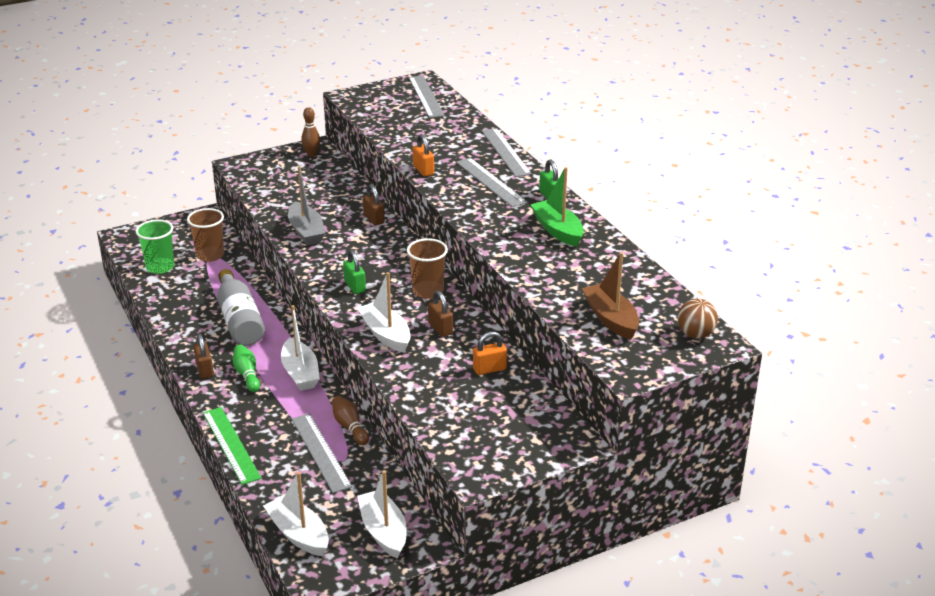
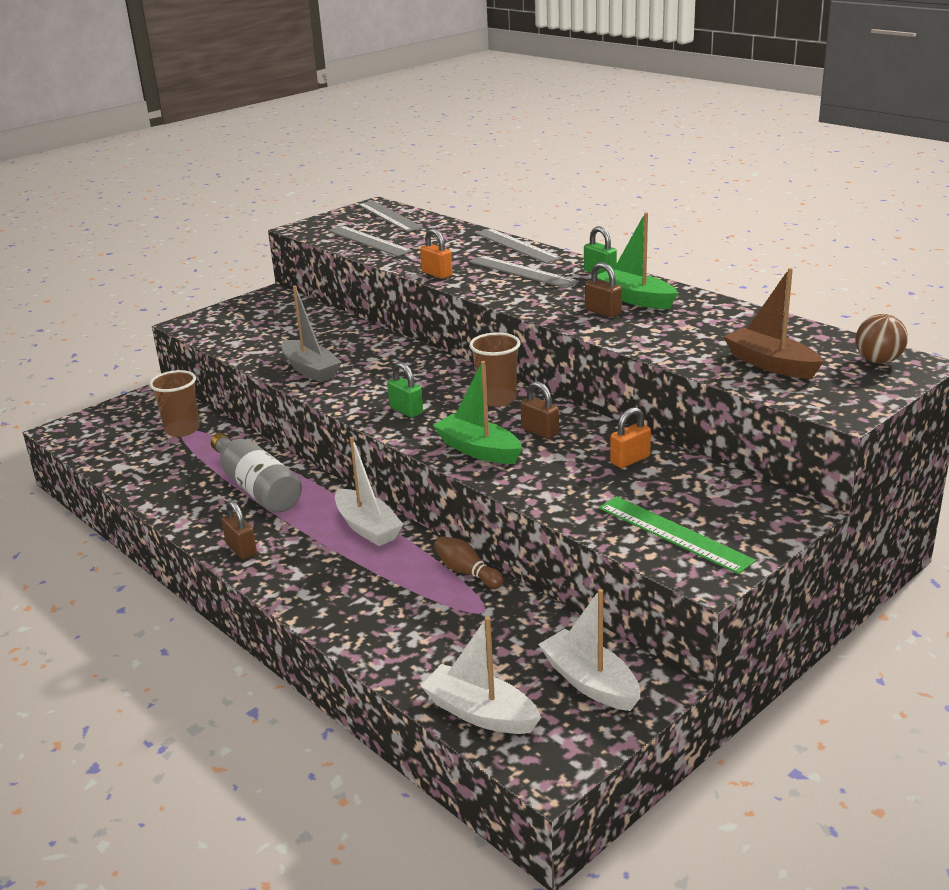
camera: 15 degrees left, 5 degrees down
(160, 267) = (124, 453): green cup -> none
(231, 445) = (324, 626): green ruler -> green ruler (673, 534)
(247, 375) = (300, 543): green bowling pin -> none
(311, 154) = (270, 301): brown bowling pin -> none
(321, 452) = (448, 608): grey ruler -> grey ruler (369, 241)
(374, 219) = (384, 345): brown padlock -> brown padlock (603, 312)
(386, 334) = (478, 450): white boat -> green boat

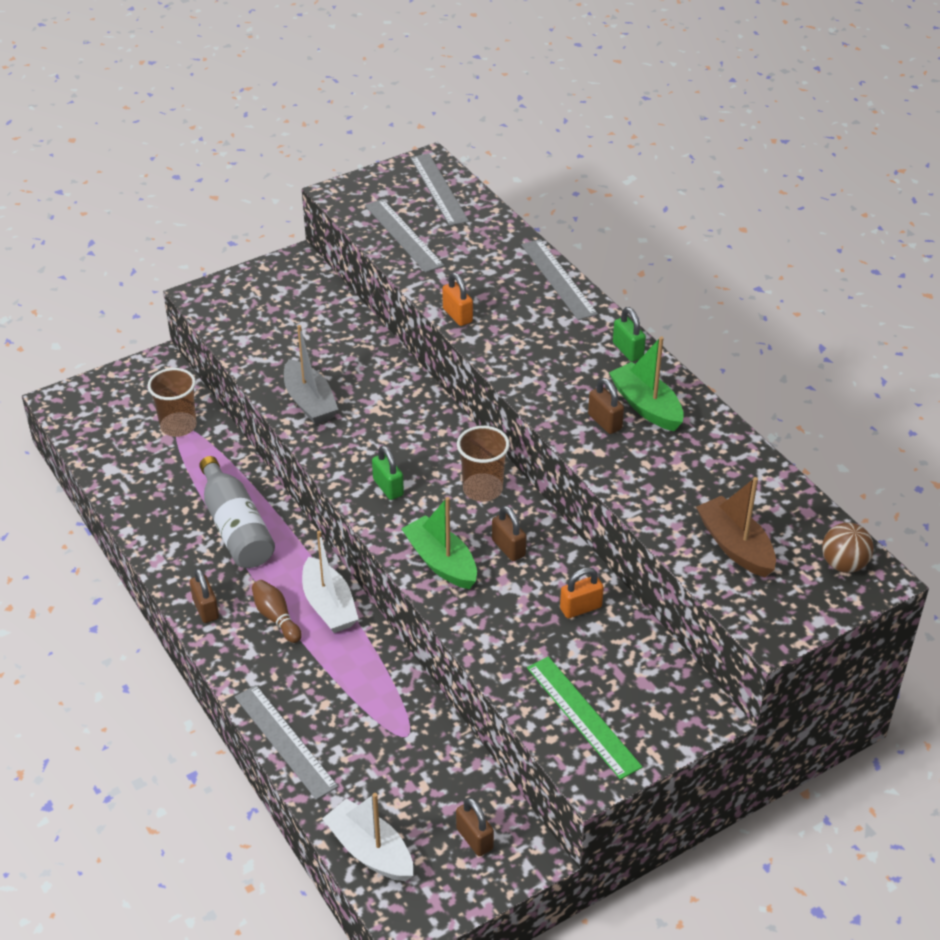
camera: 10 degrees right, 15 degrees up
(467, 572) = (406, 684): brown bowling pin -> brown bowling pin (276, 618)
(522, 272) = (547, 330): grey ruler -> grey ruler (285, 741)
(590, 682) = (474, 839): white boat -> brown padlock

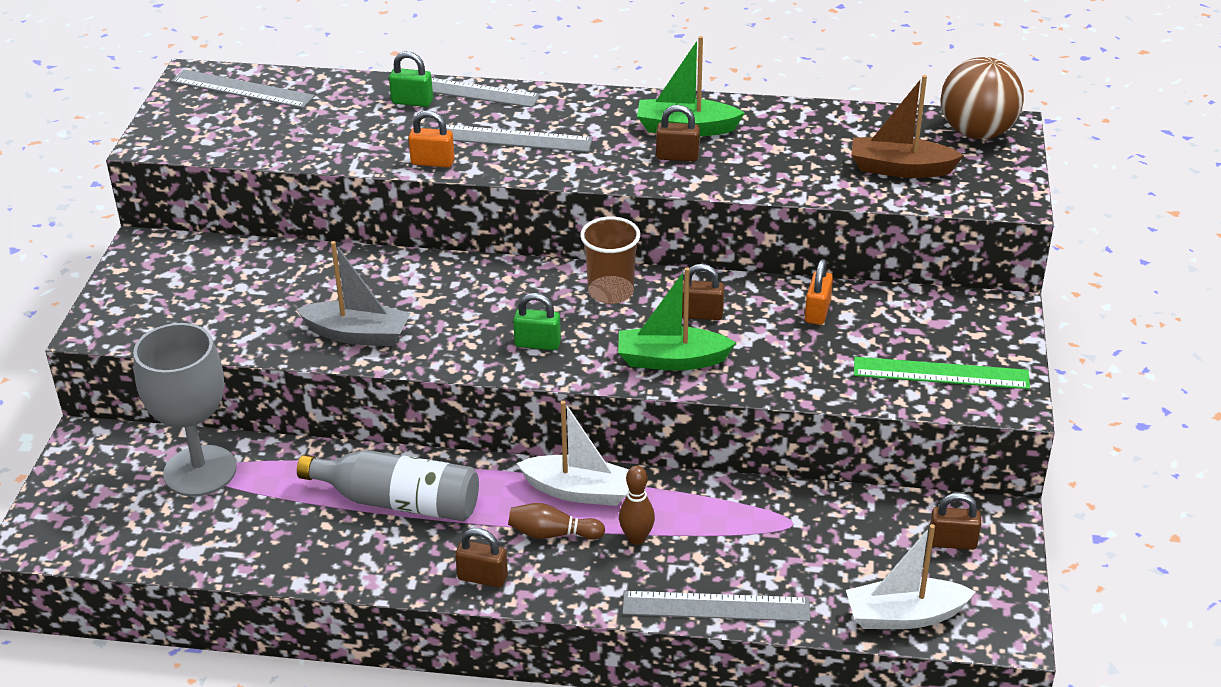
camera: 50 degrees left, 5 degrees down
(178, 426) = (200, 471): brown cup -> grey goblet
(312, 662) = (636, 538): none -> brown bowling pin
(403, 235) = (275, 137): grey ruler -> grey ruler (513, 138)
(628, 350) = (606, 103): green padlock -> green padlock (412, 102)
(843, 564) = (976, 133): brown ball -> brown ball, size x1.65

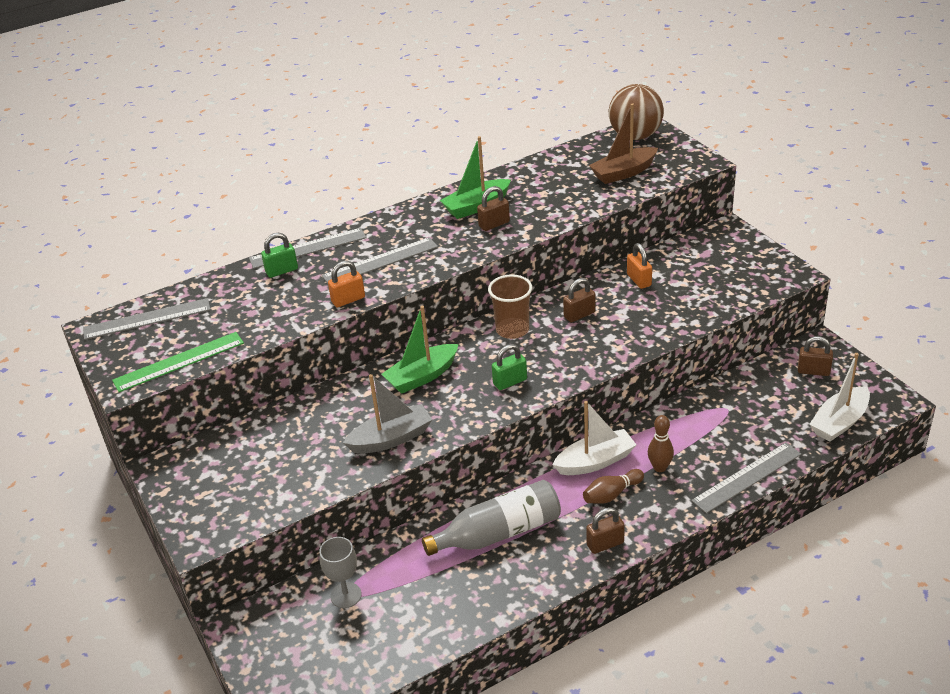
camera: 35 degrees left, 0 degrees up
(200, 471) = (346, 595): grey goblet -> grey goblet, size x0.53
(671, 360) = (597, 348): green boat -> green boat (422, 376)
(941, 373) = (741, 278): green ruler -> green ruler (179, 362)
(952, 542) = (813, 371): brown padlock -> brown padlock turned 45 degrees clockwise

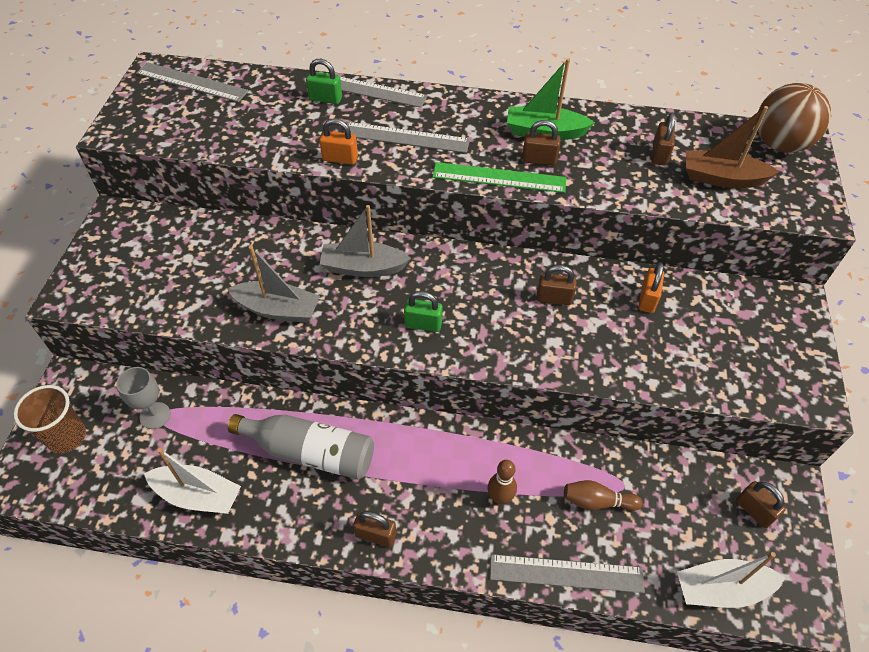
camera: 35 degrees right, 15 degrees up
(179, 362) = (166, 134): green ruler -> green ruler (499, 178)
(422, 376) = (363, 267): green boat -> grey boat
(512, 330) = (481, 273): brown cup -> brown cup (67, 437)
(569, 180) = (659, 154): none -> brown padlock
(595, 461) = (453, 446): white boat -> white boat (198, 495)
(612, 494) = (432, 490): brown bowling pin -> brown bowling pin (597, 501)

